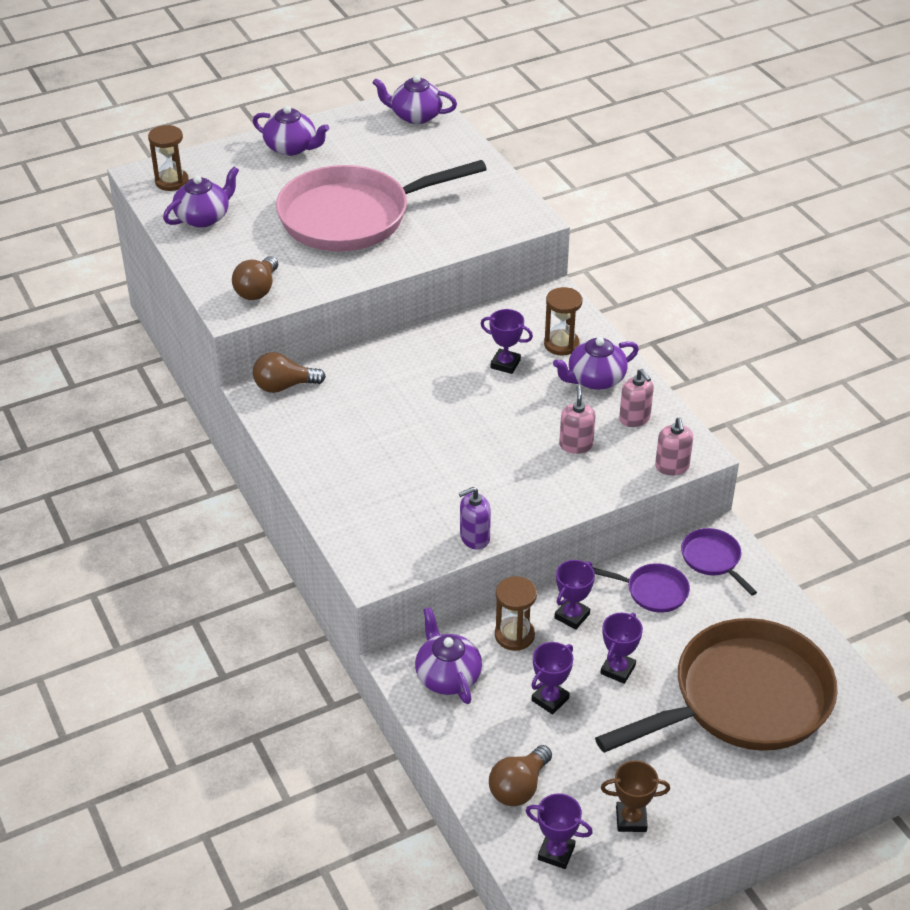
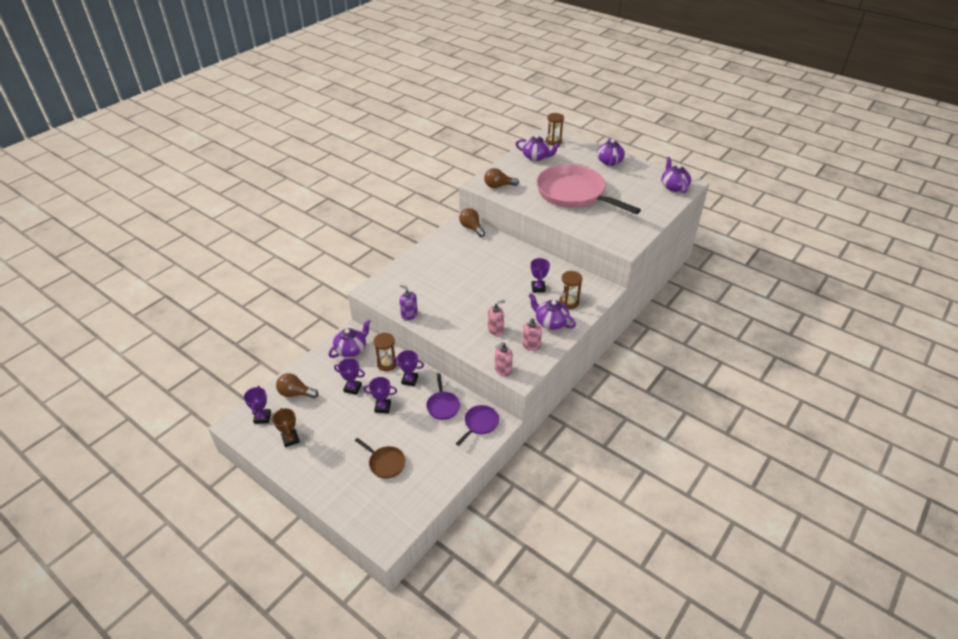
camera: 65 degrees right, 0 degrees up
(742, 699) = (385, 463): brown pan -> brown pan, size x0.41

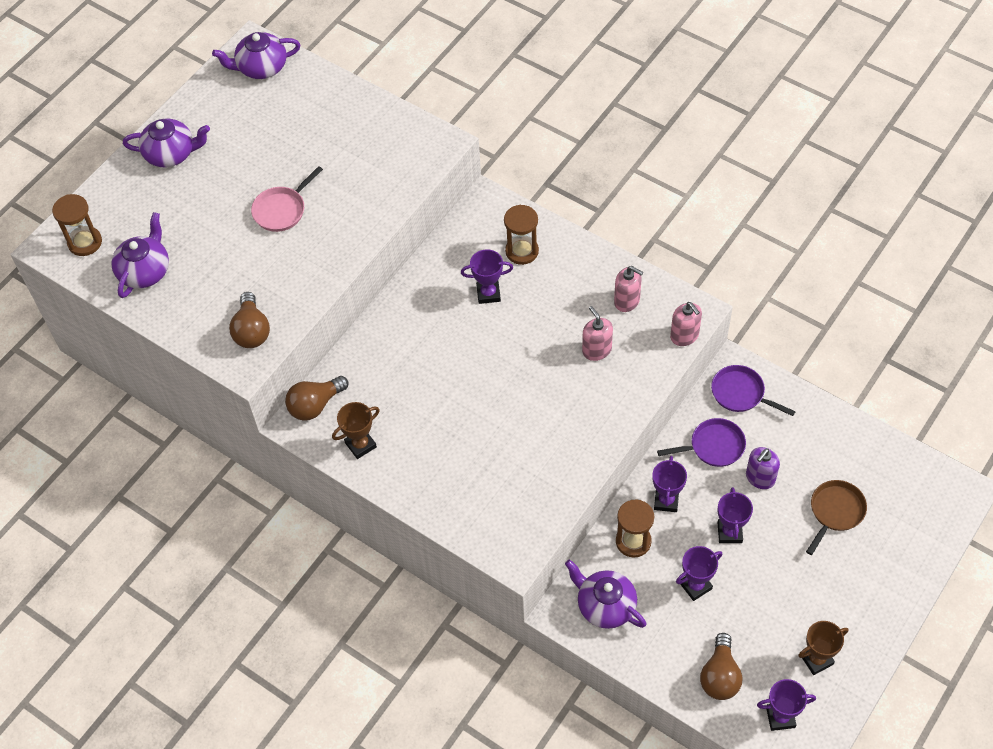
camera: 90 degrees left, 15 degrees up
(352, 388) = (695, 586): purple trophy -> purple trophy turned 45 degrees clockwise
(409, 315) = (573, 482): purple soap dispenser -> purple soap dispenser (760, 478)
(446, 242) = (360, 445): none -> brown trophy
(550, 322) = (571, 275): purple teapot -> none
(574, 194) = (282, 210): pink pan -> pink pan, size x0.41

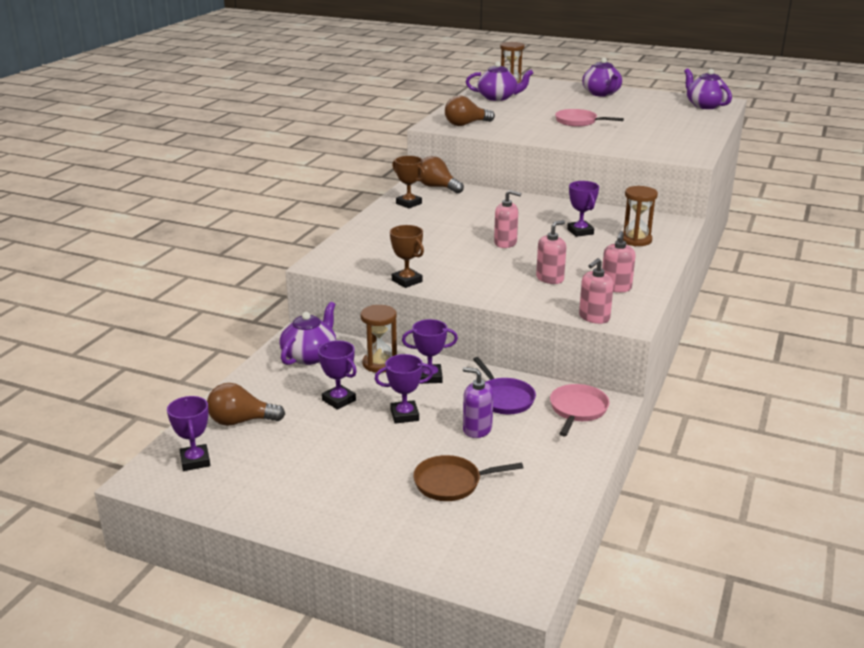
camera: 75 degrees right, 30 degrees down
(501, 369) = (505, 243): none -> pink soap dispenser
(741, 393) = (577, 410): purple pan -> pink pan
(816, 659) = (263, 480): brown trophy -> brown trophy (407, 281)
(835, 512) = (452, 483): brown pan -> brown pan turned 150 degrees clockwise

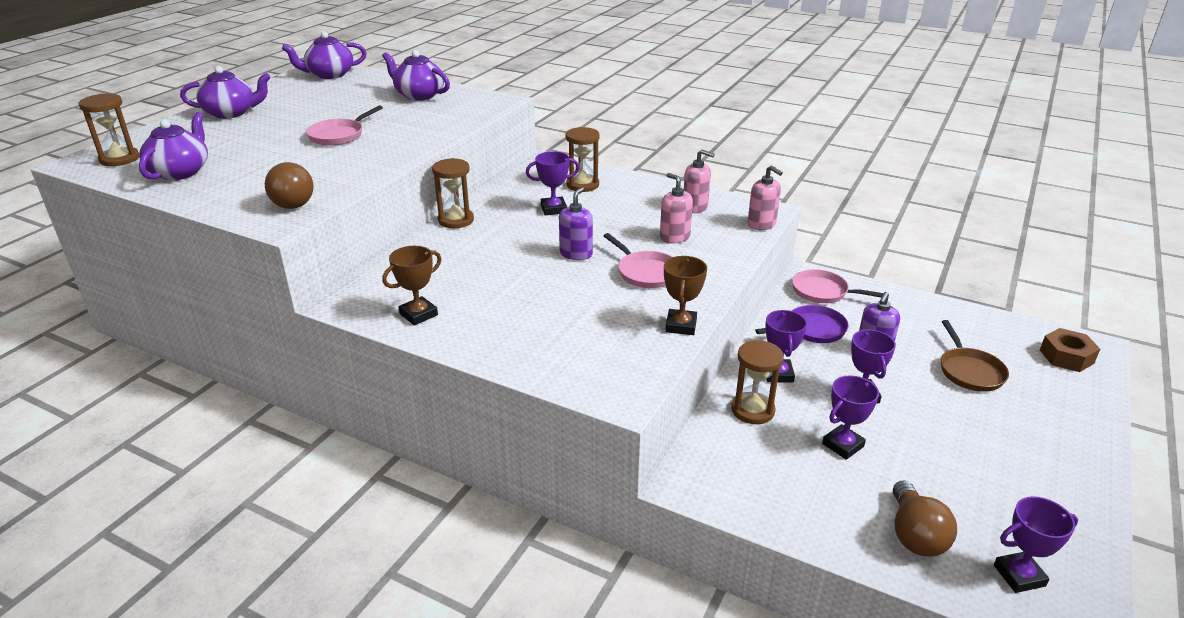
camera: 85 degrees left, 5 degrees up
(310, 356) = (738, 472): purple teapot -> purple teapot (419, 95)
(407, 281) = (681, 326): brown trophy -> brown trophy turned 45 degrees counterclockwise
(437, 187) = (365, 288): brown light bulb -> none
(483, 268) = (645, 272): none -> pink pan
(493, 560) = (1066, 356): none -> brown nut
(505, 243) = (576, 254): pink soap dispenser -> purple soap dispenser
(544, 201) = (456, 220): none -> brown hourglass

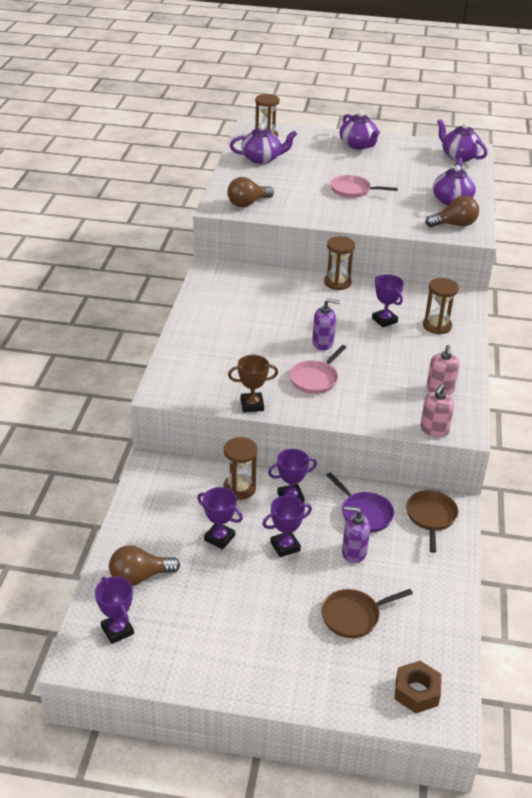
camera: 70 degrees right, 5 degrees up
(418, 314) = (211, 298): brown trophy -> none
(471, 104) = (454, 224): none -> brown light bulb
(674, 237) = (379, 385): pink soap dispenser -> none
(823, 292) = (431, 517): pink pan -> brown pan

